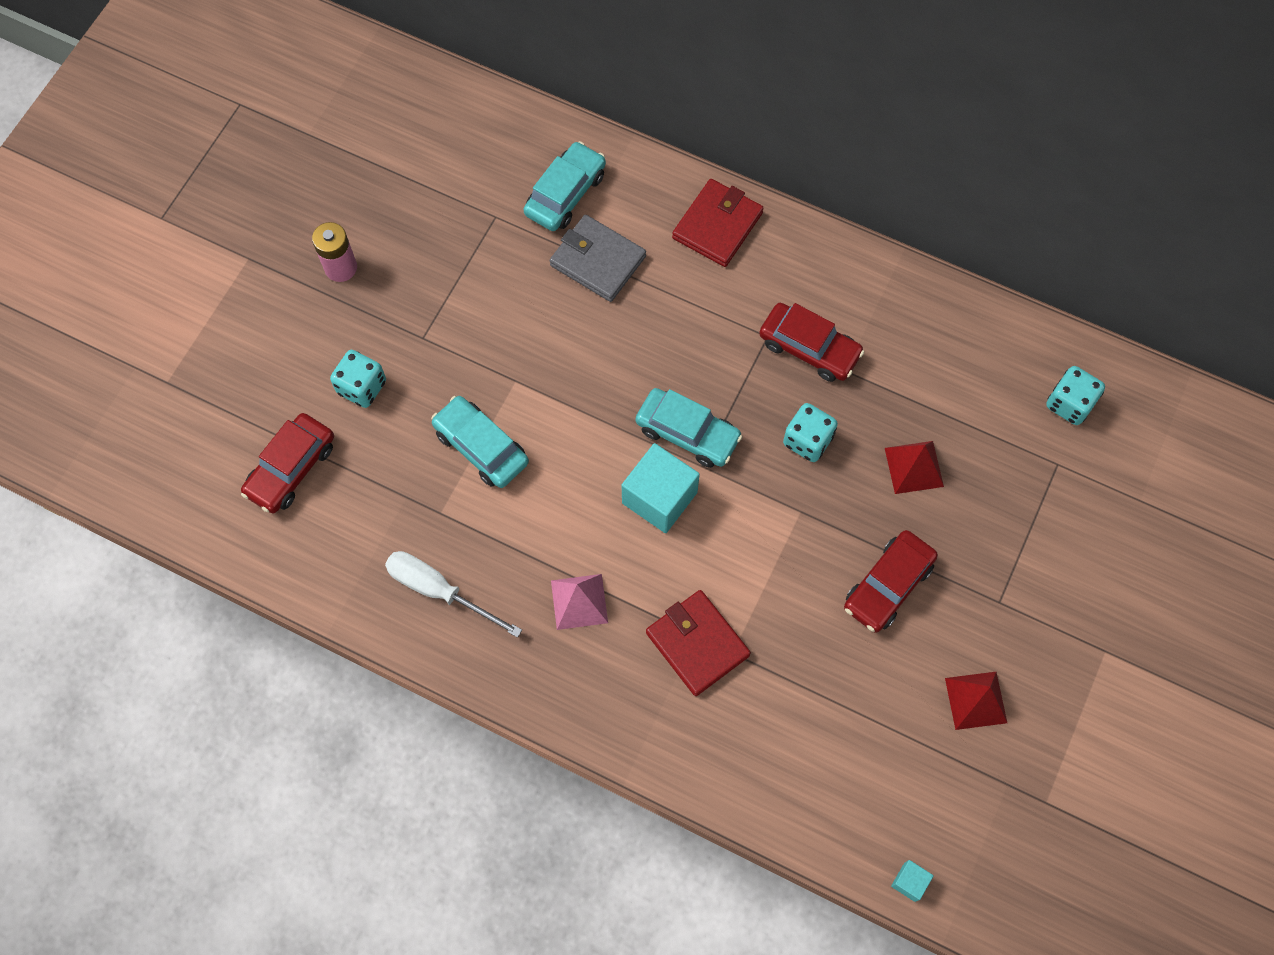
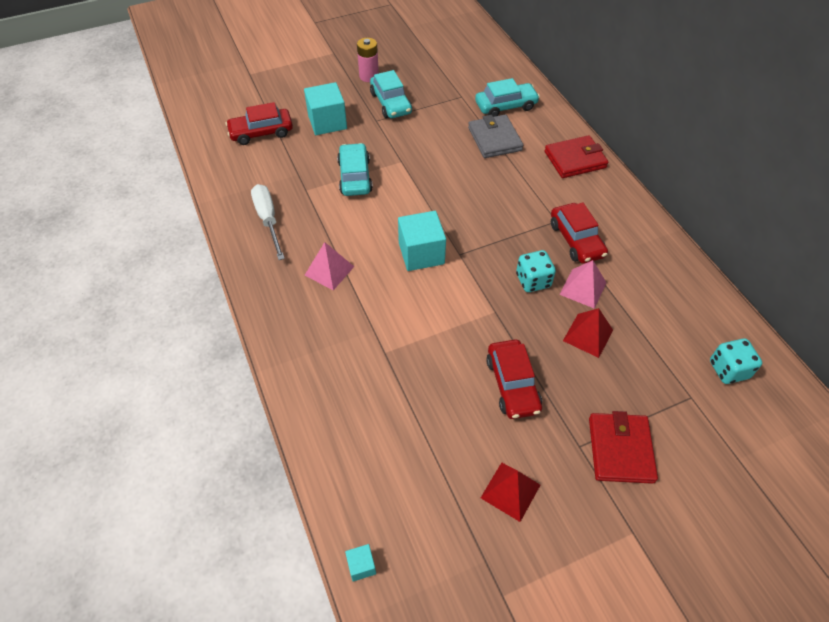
camera: 40 degrees right, 15 degrees down
(362, 387) = (327, 122): turquoise dice -> turquoise cube
(687, 433) = (467, 235): turquoise car -> turquoise car (390, 103)
(697, 644) = (369, 334): red wallet -> red wallet (620, 449)
(865, 410) = (583, 288): none -> pink pyramid
(888, 585) = (512, 384): red car -> red car turned 90 degrees counterclockwise

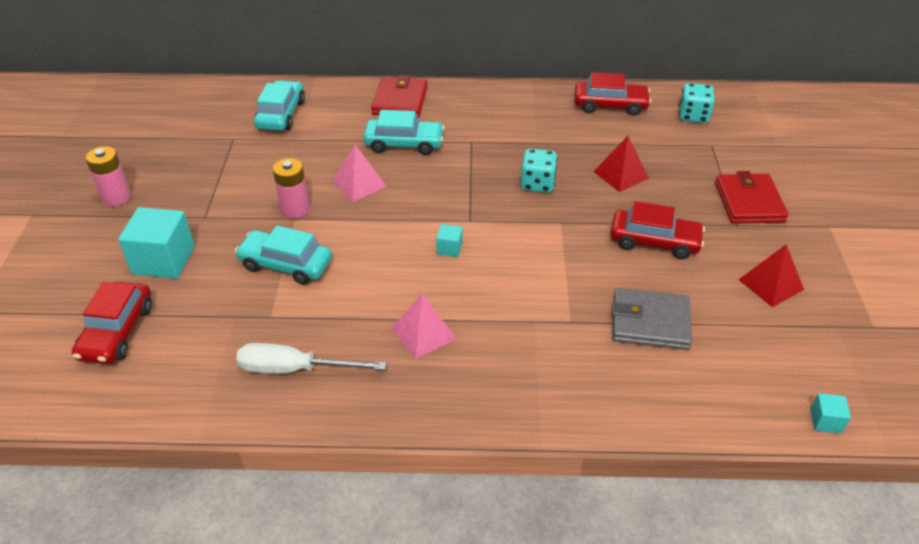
camera: 65 degrees left, 10 degrees down
(390, 103) = (186, 195): turquoise car -> turquoise car (404, 144)
(409, 158) = (295, 210): none -> pink battery
(421, 253) = (449, 248): turquoise cube -> turquoise cube, size x0.47
(494, 139) = (324, 139): grey wallet -> grey wallet (650, 322)
(576, 240) = (504, 139): red car -> red car (610, 105)
(583, 288) = (565, 157): pink pyramid -> pink pyramid (359, 184)
(620, 449) = (749, 202): red wallet -> red wallet turned 60 degrees clockwise

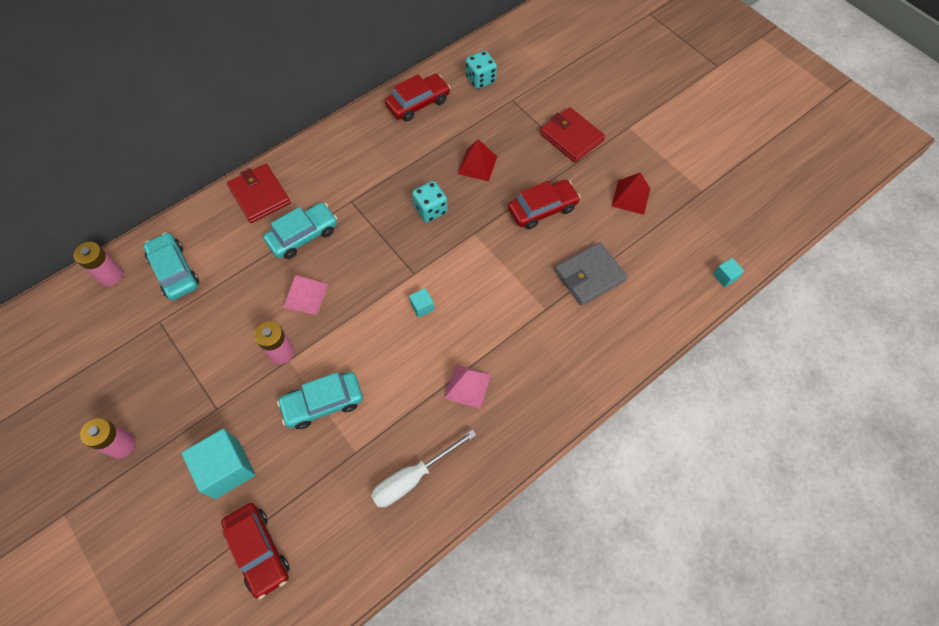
camera: 40 degrees left, 20 degrees up
(235, 94) = (111, 275): none -> pink battery

